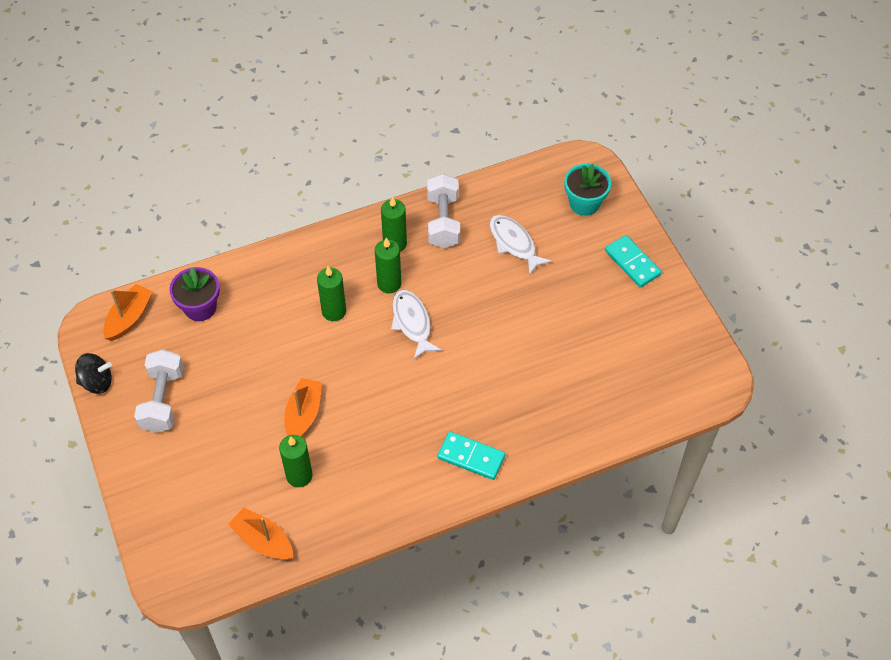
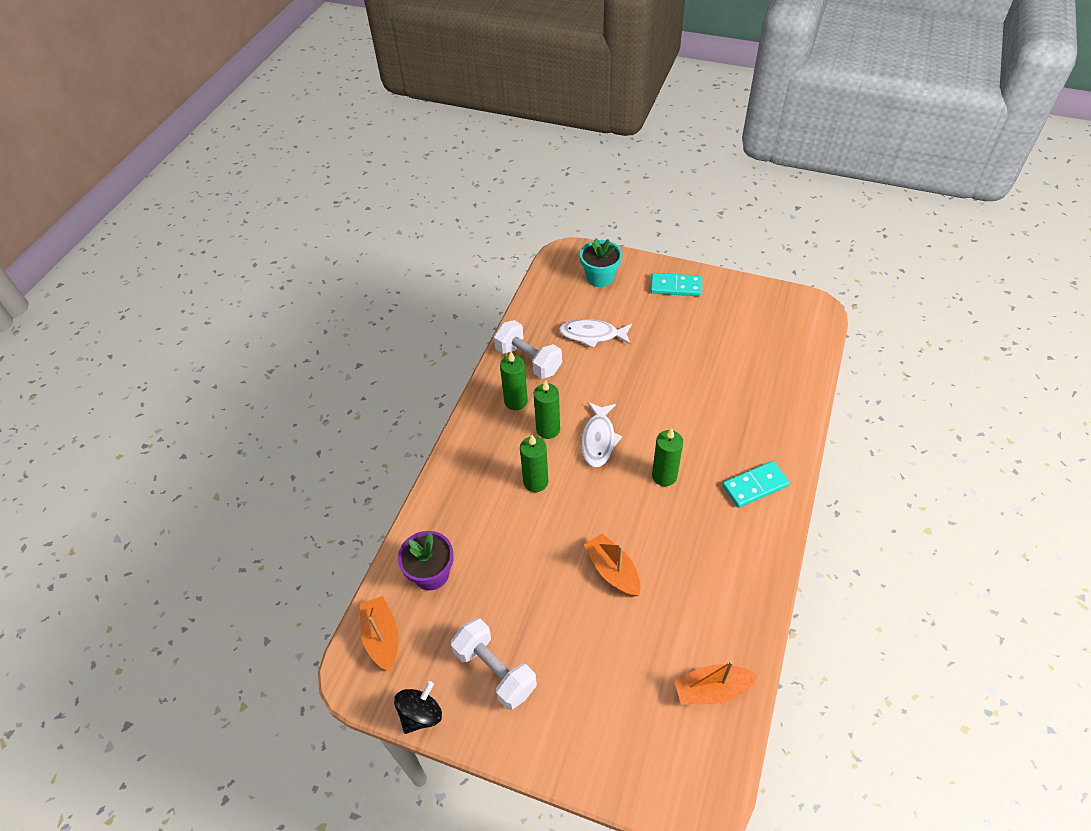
camera: 45 degrees left, 5 degrees down
(299, 475) = (670, 616): green candle -> green candle (664, 476)
(412, 323) = (598, 439): white fish -> white fish turned 105 degrees counterclockwise

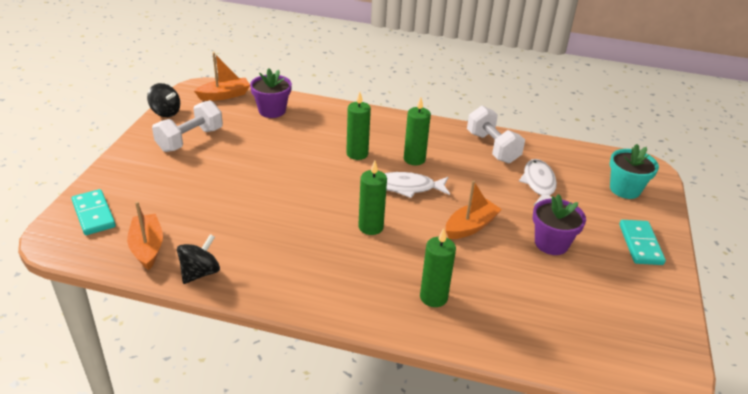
camera: 80 degrees right, 15 degrees down
(516, 401) = (442, 142): green candle -> green candle (433, 297)
(528, 360) = (492, 147): white dumbbell -> white dumbbell turned 60 degrees counterclockwise
(613, 571) = (268, 194): orange boat -> orange boat (470, 226)
(679, 343) = (551, 243): none -> purple flower pot
(746, 629) = (200, 273): none -> black spinning top
(755, 486) = (365, 291): turquoise domino -> turquoise domino (94, 214)

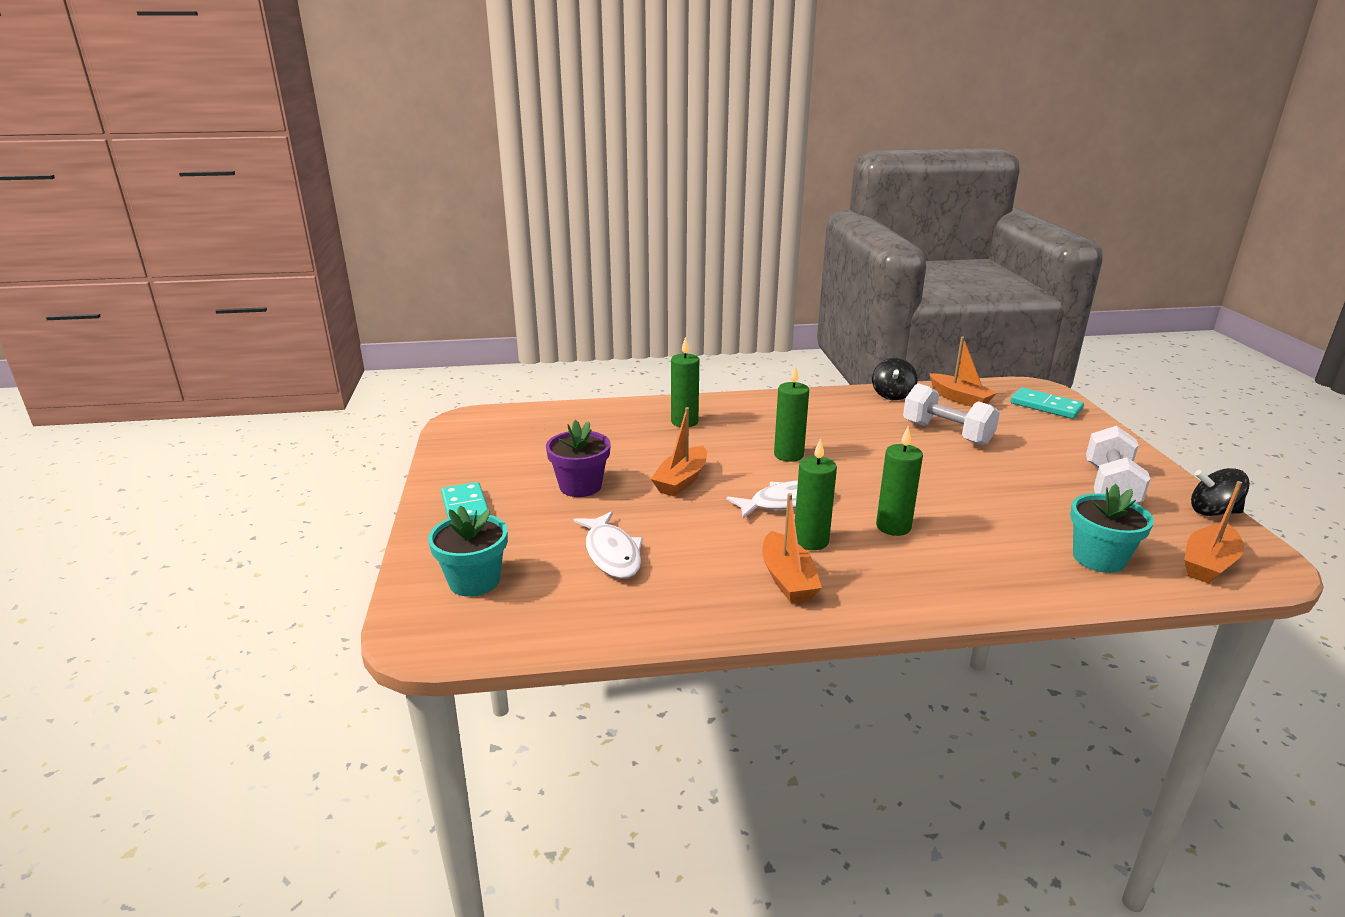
camera: 160 degrees right, 10 degrees down
(272, 111) = (1098, 558): purple flower pot -> turquoise flower pot
(444, 144) = (787, 579): none -> orange boat
(492, 147) = (708, 596): white dumbbell -> white dumbbell (946, 433)

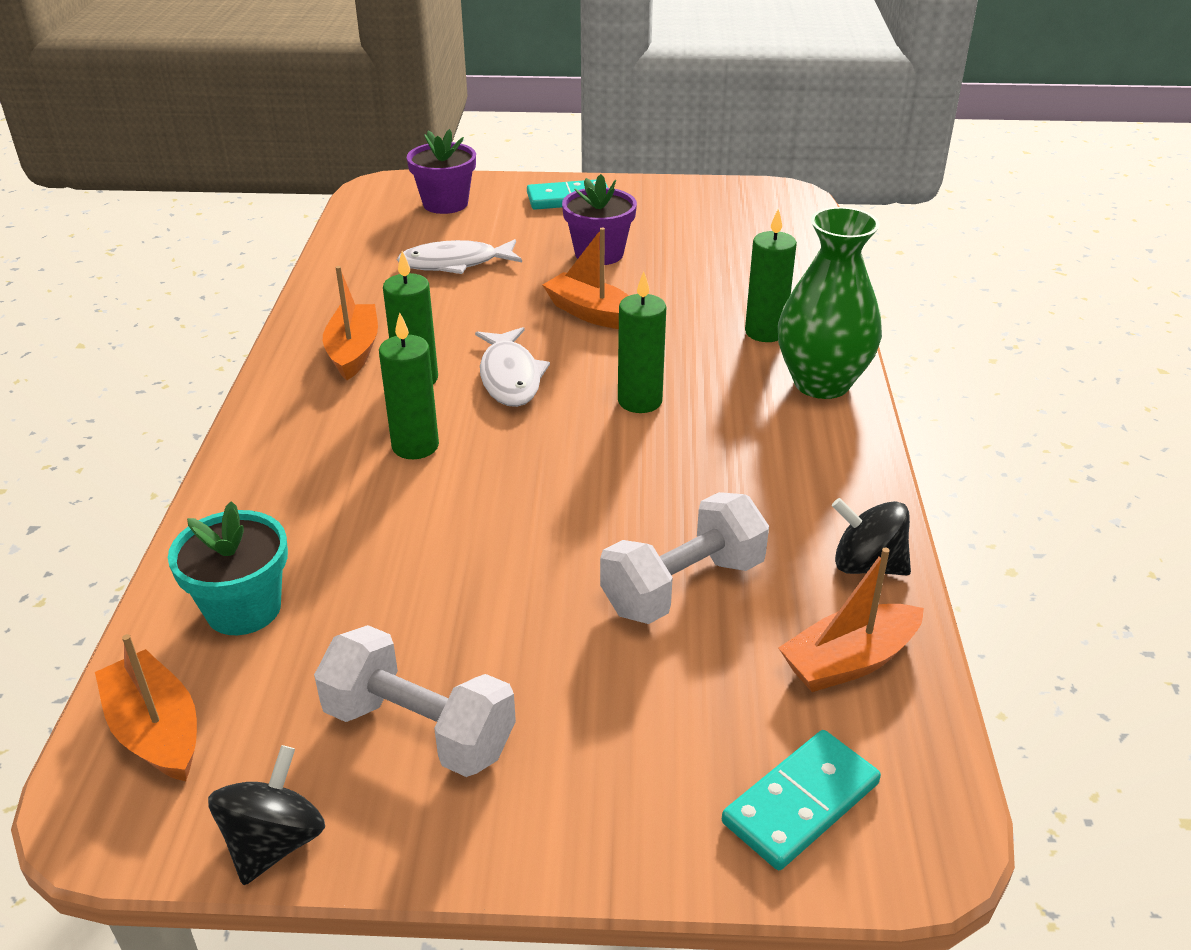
camera: 100 degrees right, 10 degrees up
(474, 581) = (445, 204): turquoise flower pot -> purple flower pot
(737, 406) = (821, 383): none -> green vase
(787, 579) = (354, 351): orange boat -> orange boat turned 90 degrees clockwise

